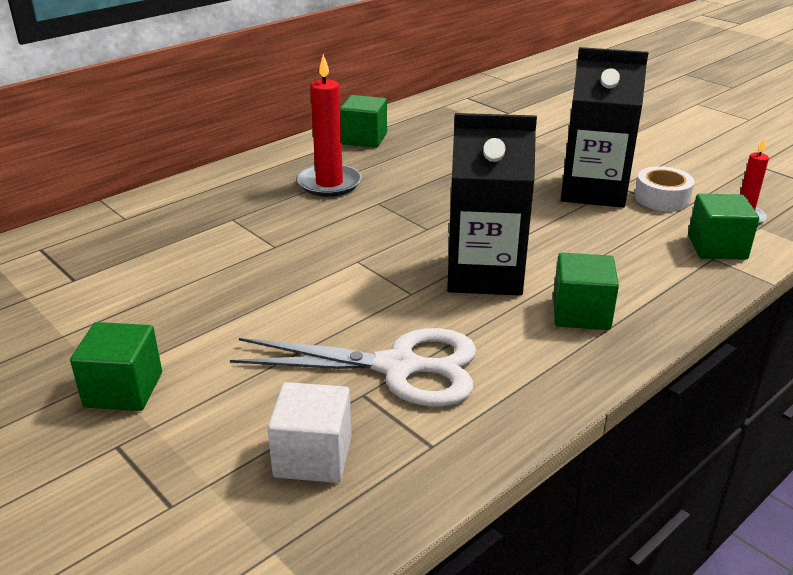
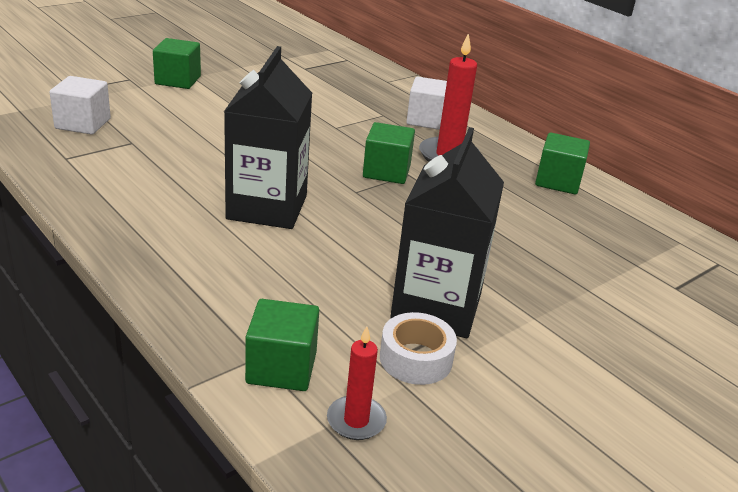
camera: 90 degrees right, 0 degrees up
(243, 194) = (427, 120): none -> white cube
(398, 367) = (153, 156): white scissors -> none
(581, 313) = (185, 243): green cube -> green cube (386, 171)

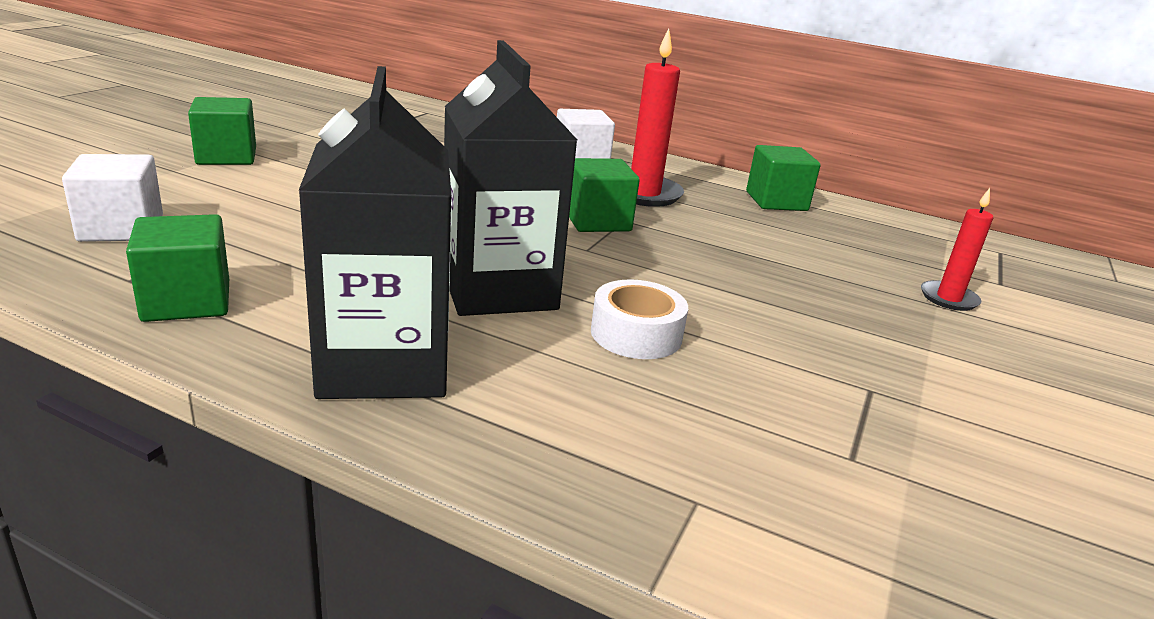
camera: 25 degrees left, 5 degrees down
(281, 367) = (744, 507): green cube -> green cube (186, 301)
(356, 420) = (915, 551): red candle -> red candle (948, 298)
(416, 359) = (878, 437): white tape -> white tape (636, 334)
(436, 306) = (823, 364): black carton -> black carton (383, 364)

